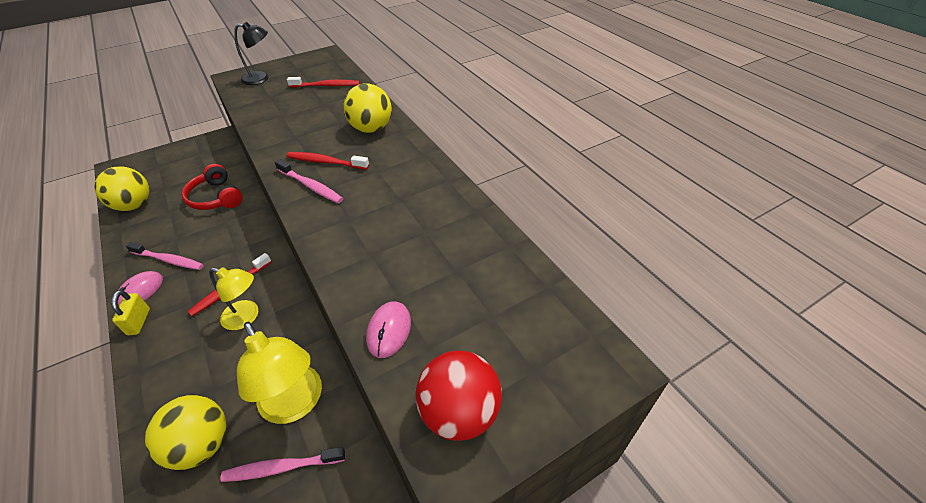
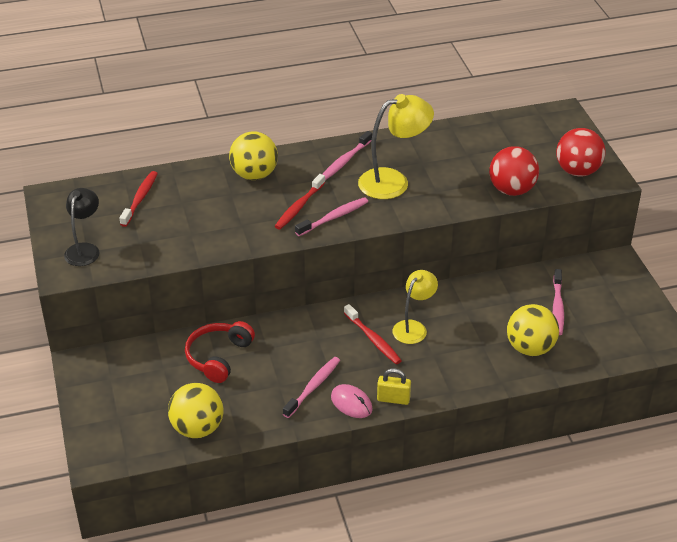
camera: 75 degrees left, 5 degrees down
(216, 197) = (218, 357): red headphones -> red headphones turned 135 degrees clockwise
(296, 404) = (510, 299): yellow lamp -> yellow lamp (393, 181)
(389, 330) = (511, 190): pink mouse -> red ball
(410, 176) = (345, 161): none -> pink toothbrush

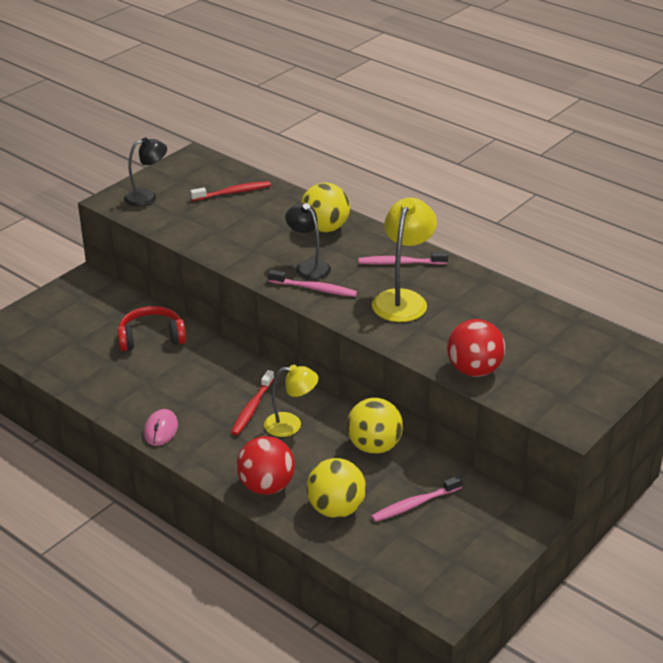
camera: 55 degrees right, 5 degrees down
(197, 428) = (62, 363): yellow ball -> yellow ball (374, 446)
(299, 207) = (308, 266): red toothbrush -> black lamp
(313, 387) = (161, 400): pink toothbrush -> none
(393, 181) = (402, 299): yellow lamp -> yellow lamp turned 105 degrees counterclockwise
(393, 399) = (187, 451): yellow padlock -> none
(577, 171) = (557, 400): red ball -> red ball (266, 486)

